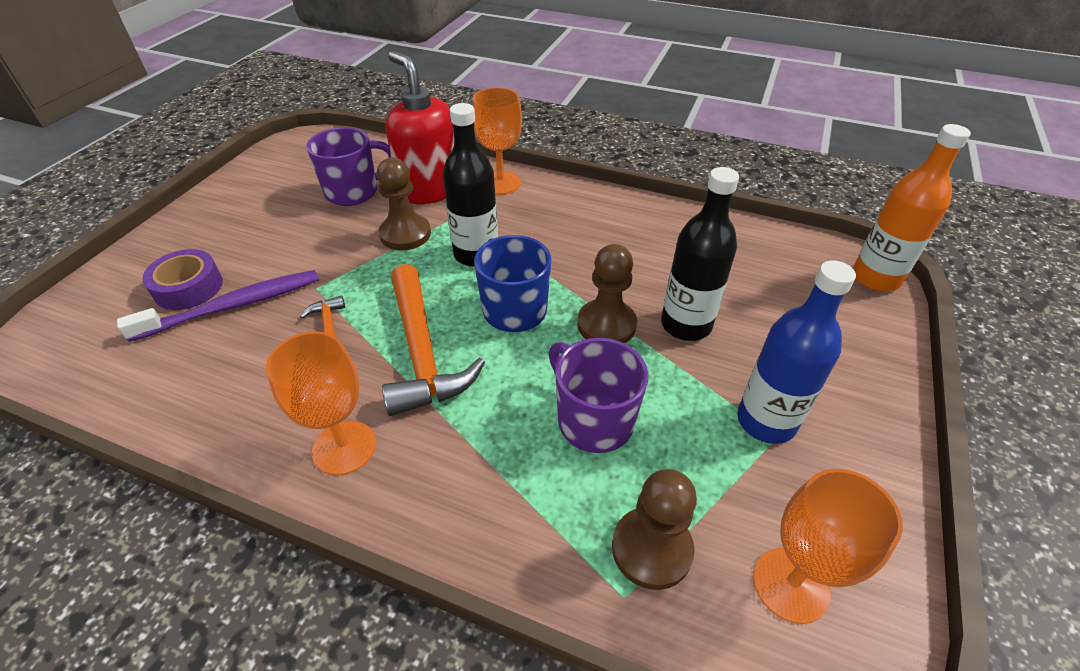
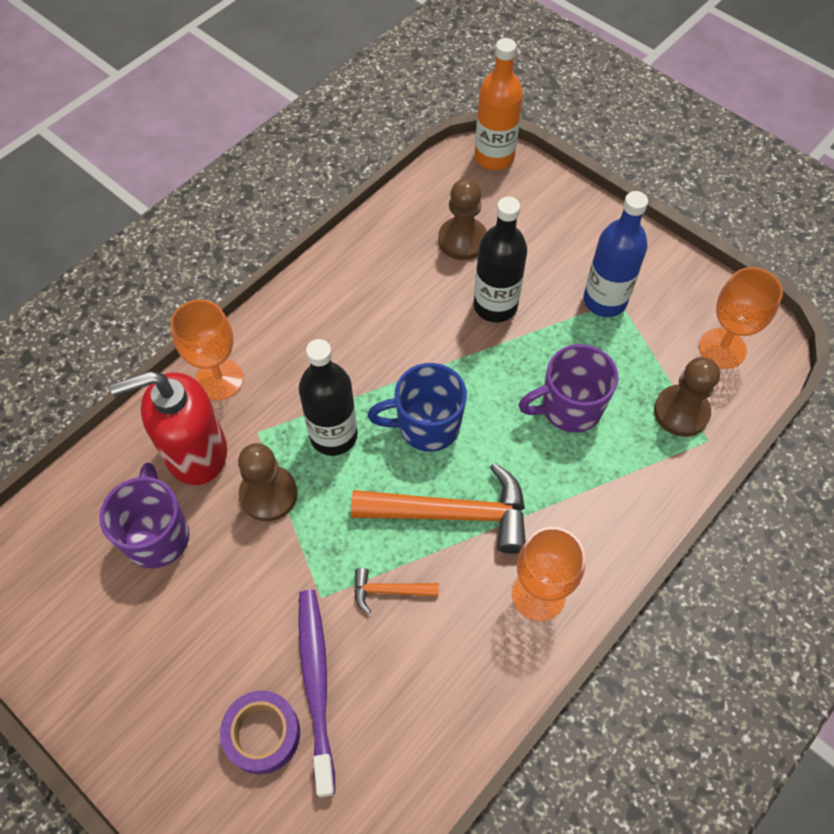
camera: 70 degrees left, 15 degrees up
(606, 325) = (473, 361): brown pawn -> brown pawn (462, 240)

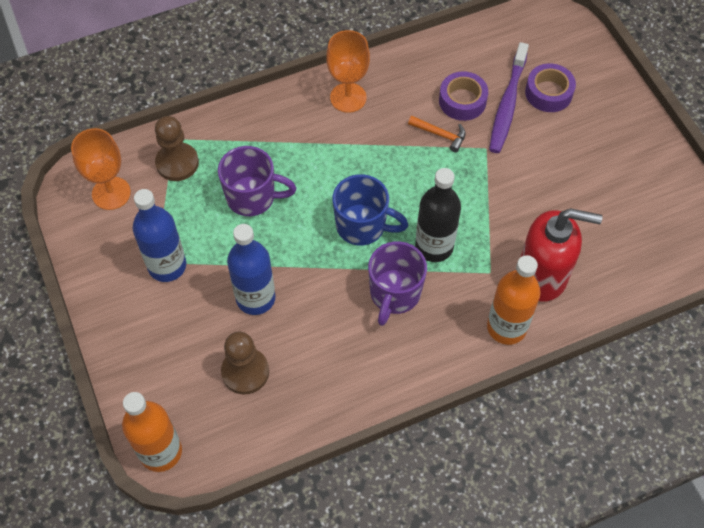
camera: 155 degrees left, 0 degrees up
(157, 535) = (585, 228): purple mug -> purple mug (394, 294)
(219, 379) = (506, 327): orange goblet -> orange bottle
(268, 494) = (498, 224): brown pawn -> none
(382, 661) = (462, 101): none -> purple tape
(452, 514) = (376, 162): orange hammer -> none
(495, 306) = (255, 298): black bottle -> blue bottle

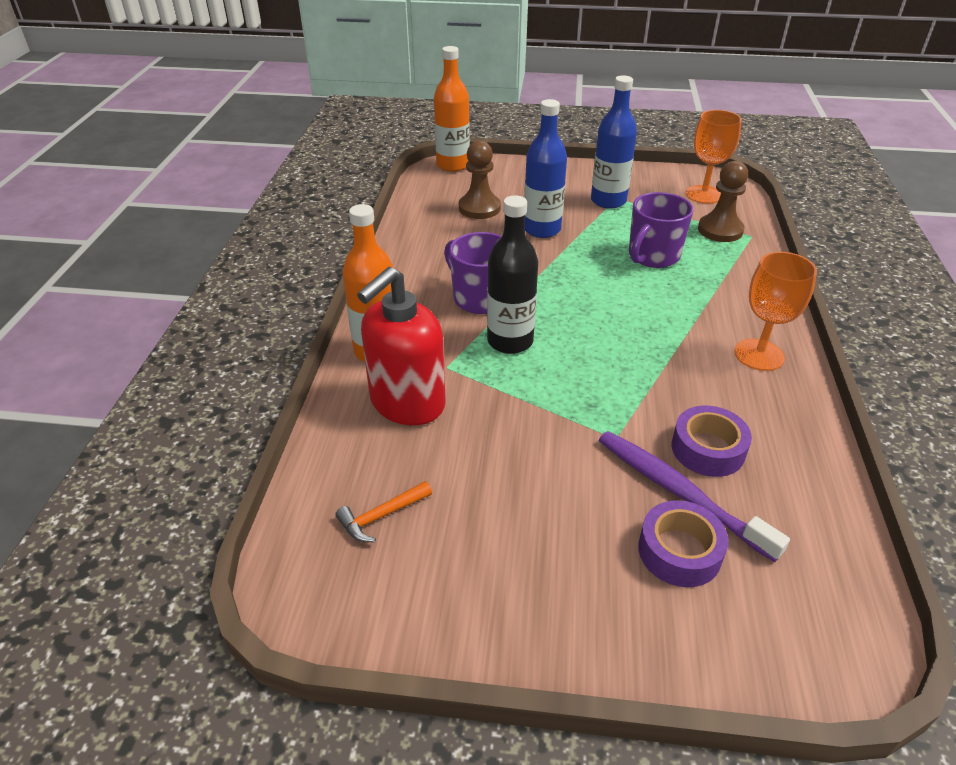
camera: 120 degrees right, 20 degrees down
(362, 226) = (571, 306): blue mug -> none
(440, 135) = (660, 406): orange hammer -> orange hammer (381, 516)

